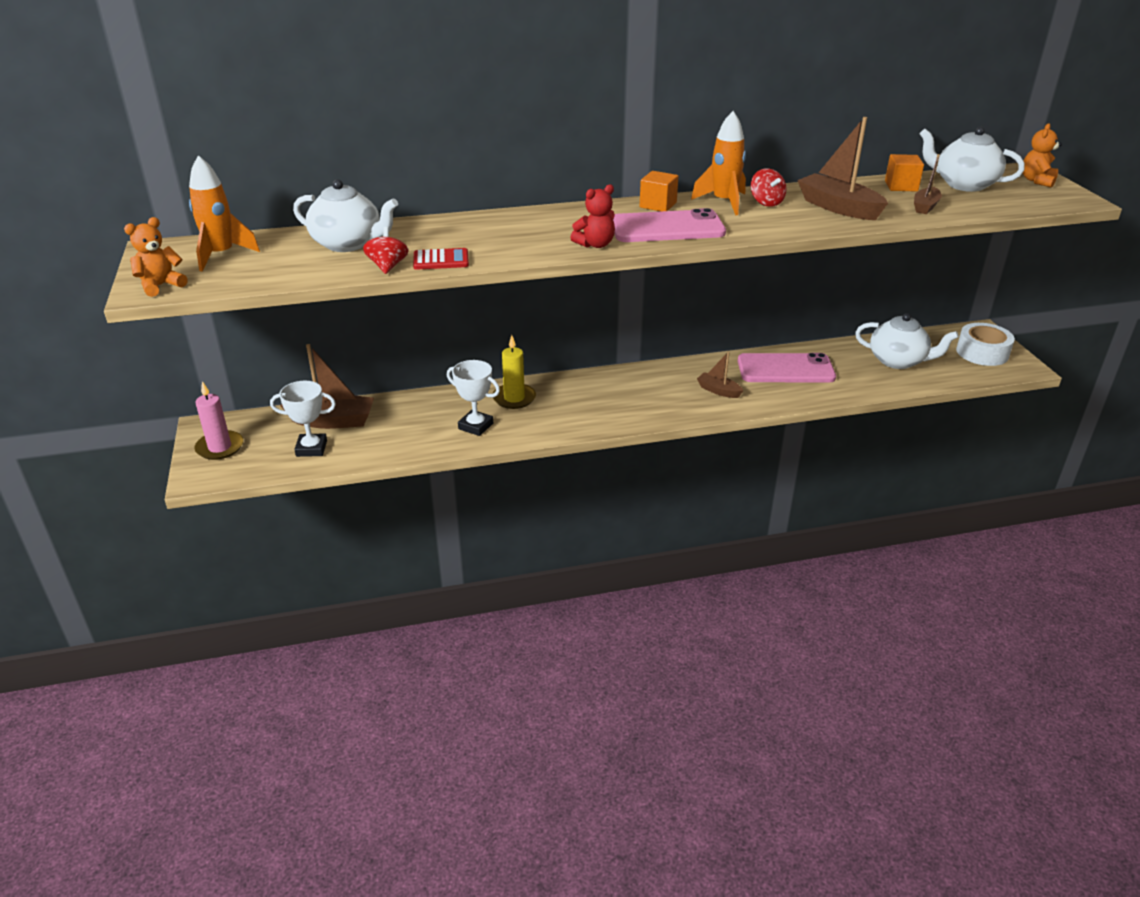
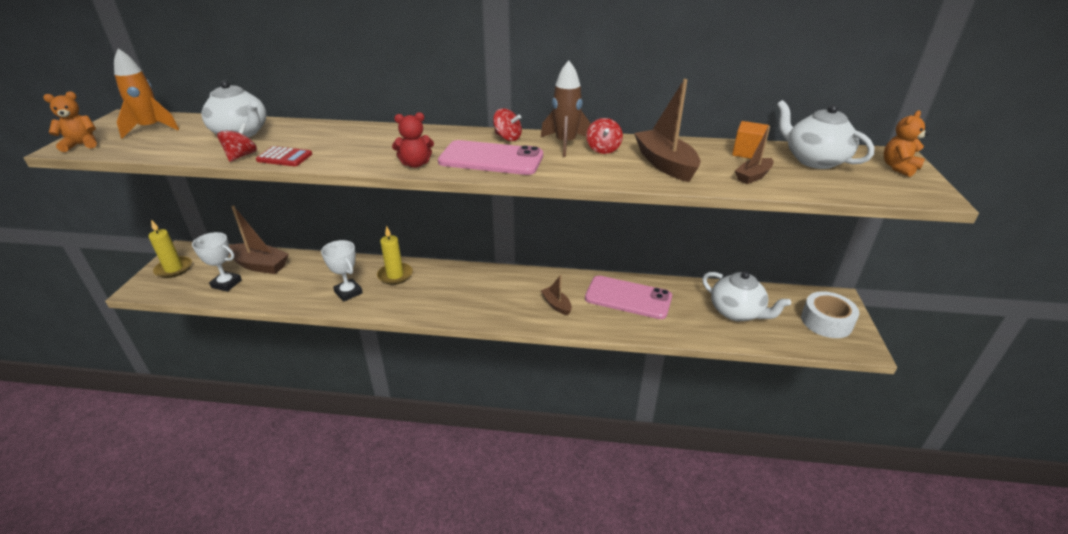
camera: 20 degrees right, 0 degrees up
(220, 447) = (174, 269): pink candle -> yellow candle
(658, 205) = (507, 138): orange cube -> red spinning top
(723, 202) = (565, 144): orange rocket -> brown rocket

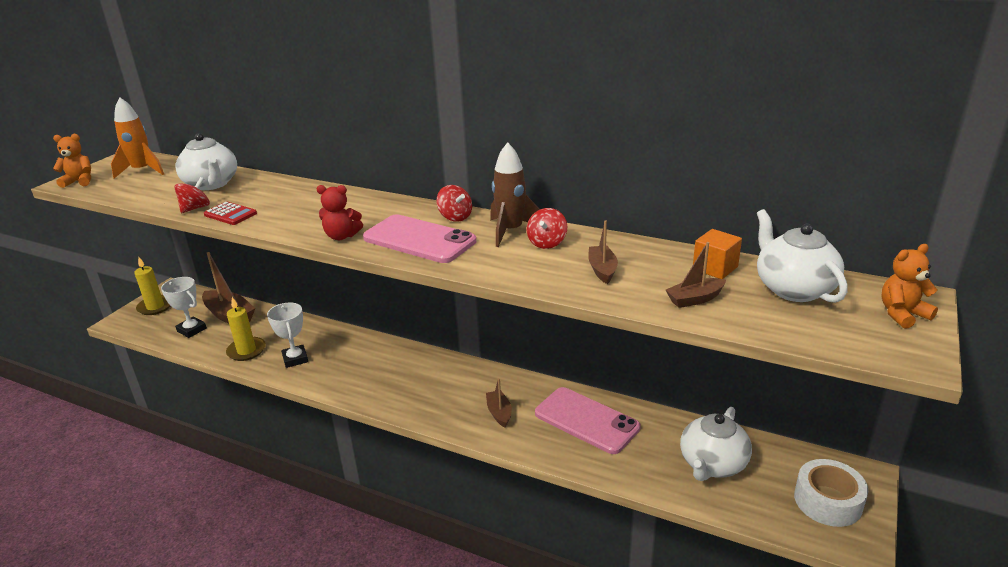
camera: 20 degrees right, 5 degrees down
(395, 275) = (349, 348): yellow candle -> yellow candle (246, 351)
(665, 164) = (602, 270): brown boat -> brown boat, size x0.56
(737, 312) = (712, 464): white teapot -> white teapot turned 60 degrees clockwise

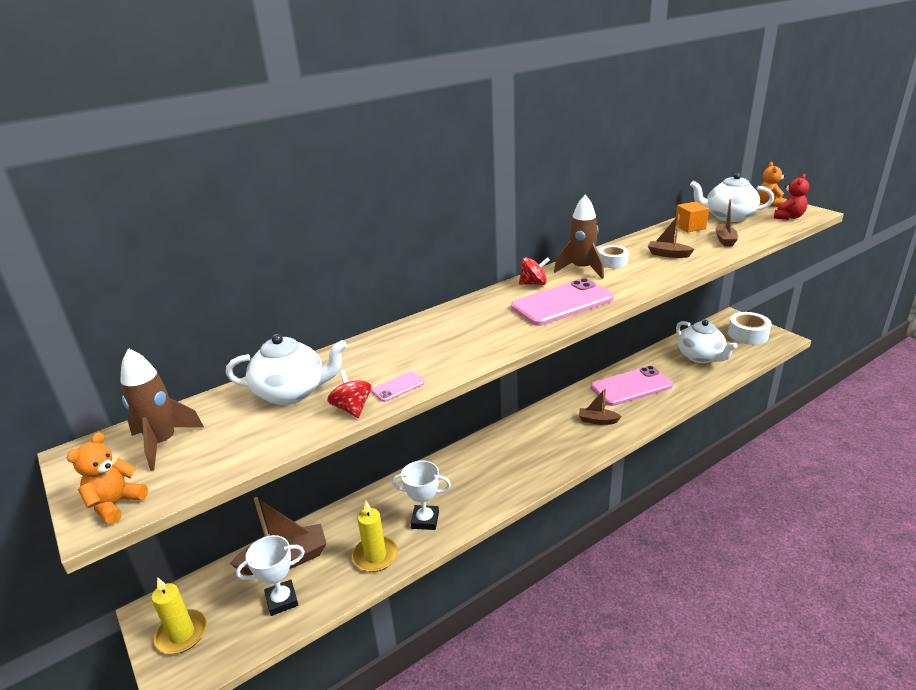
camera: 60 degrees left, 0 degrees up
(142, 171) = (163, 443): orange rocket -> brown rocket
(230, 214) = (398, 387): red calculator -> pink phone
(341, 236) = (520, 334): red teddy bear -> red teddy bear (788, 217)
(547, 243) = (612, 262): red spinning top -> white tape

